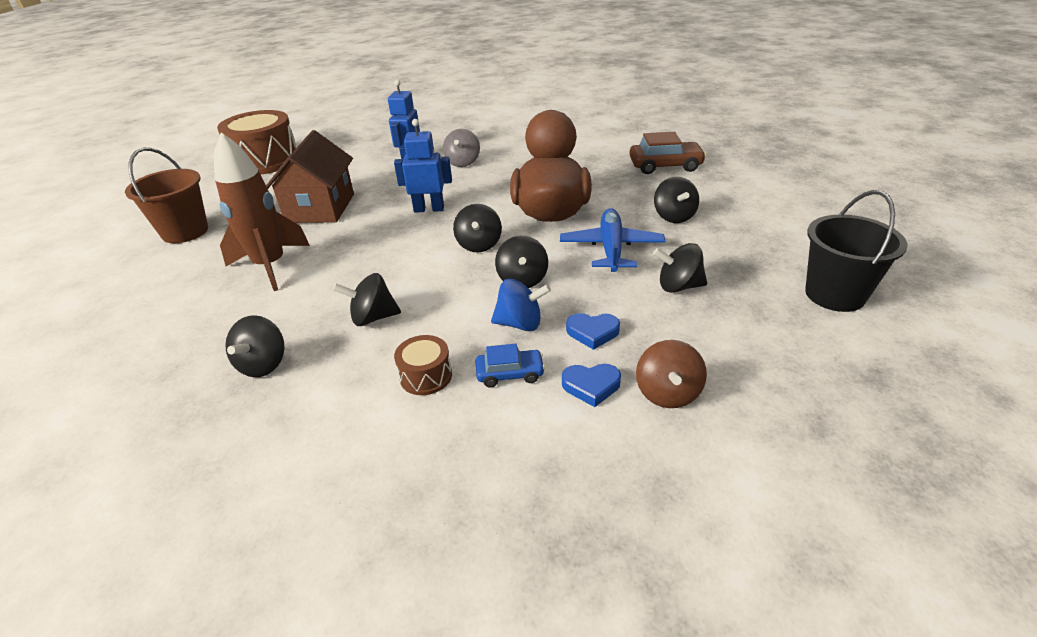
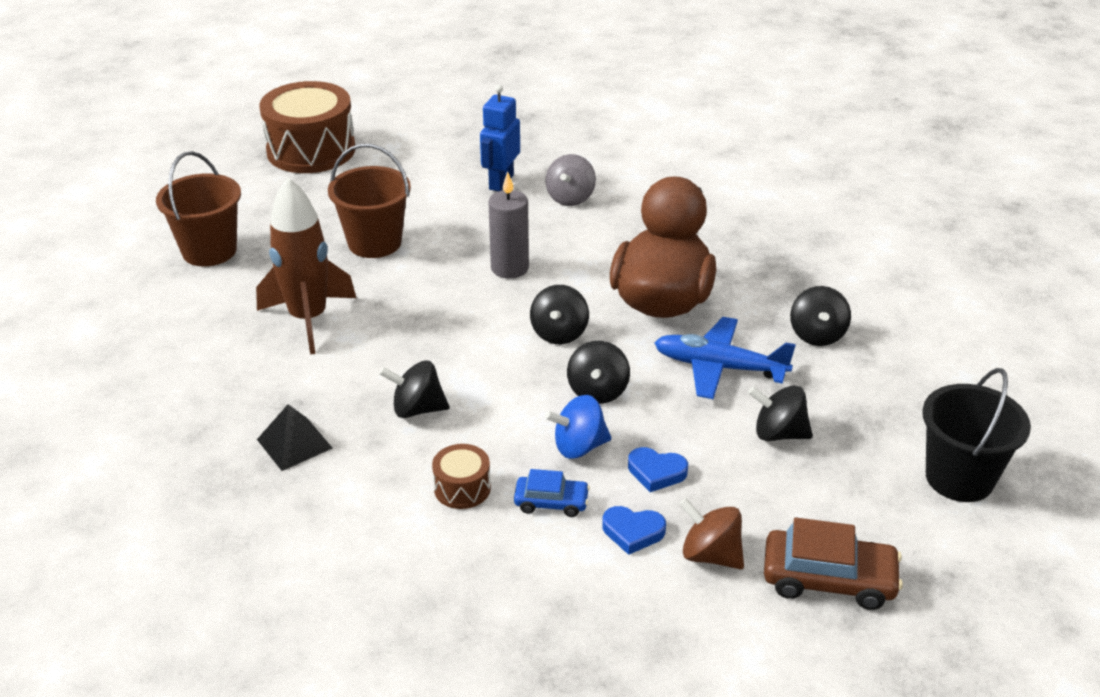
camera: 10 degrees right, 0 degrees up
(263, 364) = (294, 443): black spinning top -> black pyramid
(320, 208) = (374, 243): brown house -> brown bucket
(429, 209) = (509, 268): blue robot -> grey candle
(520, 324) = (579, 447): blue spinning top -> blue spinning top turned 150 degrees clockwise
(611, 248) = (719, 367): blue plane -> blue plane turned 90 degrees counterclockwise
(665, 166) = (842, 251): brown car -> brown car (828, 579)
(667, 393) = (710, 555): brown spinning top -> brown spinning top turned 105 degrees clockwise

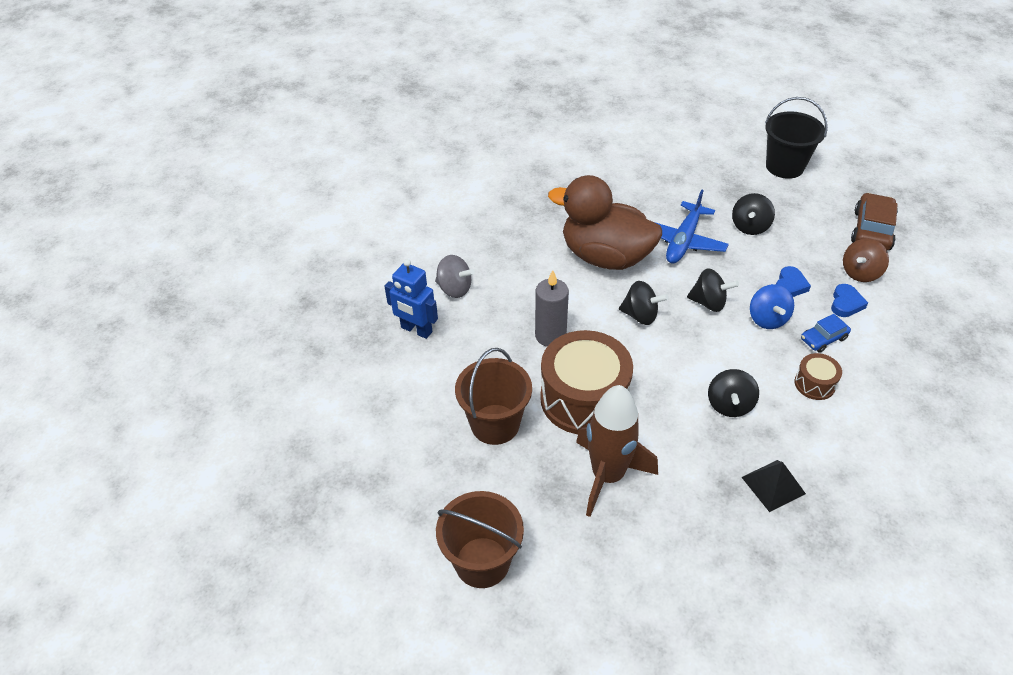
camera: 80 degrees left, 10 degrees up
(311, 150) = (308, 473): brown drum -> brown drum (584, 399)
(551, 502) = (823, 339): blue car -> blue car turned 135 degrees counterclockwise
(817, 335) = (651, 192): black spinning top -> none

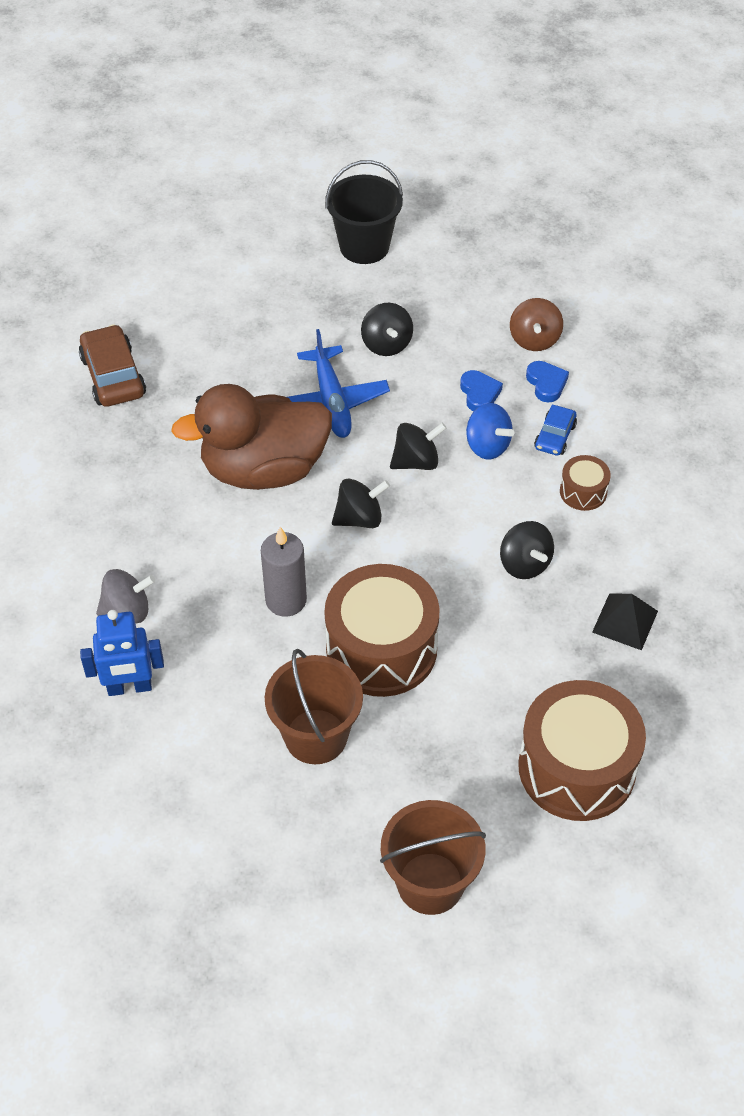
camera: 40 degrees left, 5 degrees up
(607, 475) = (472, 714): brown rocket -> none
(650, 558) = (576, 768): none -> brown drum
(872, 230) = (509, 281): brown car -> brown car (113, 376)

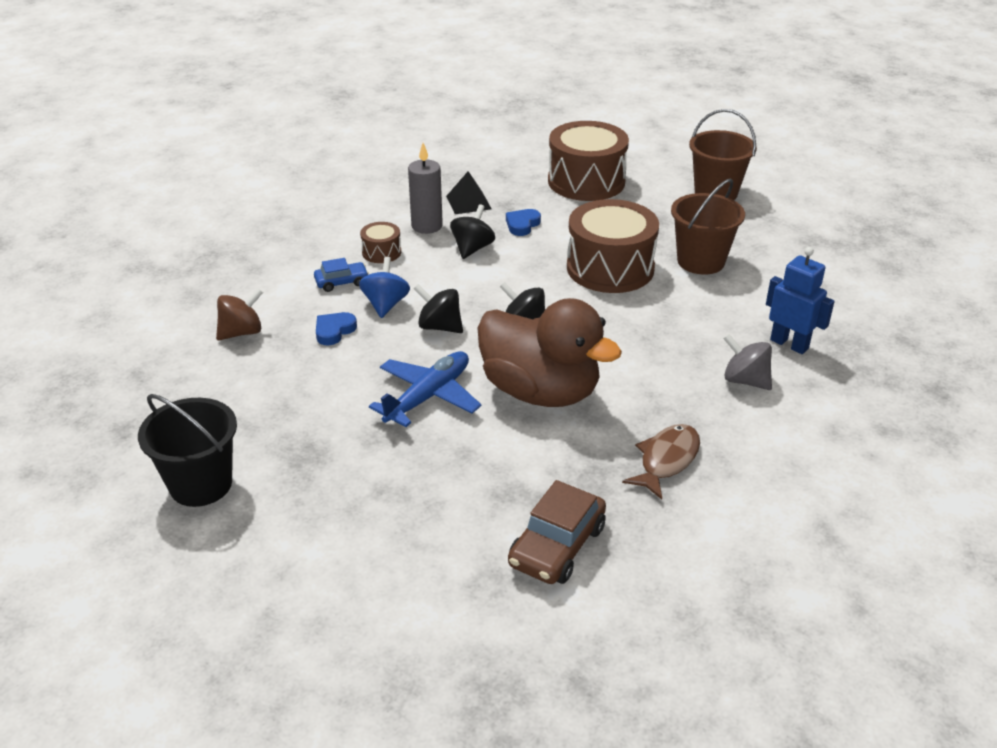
camera: 130 degrees left, 15 degrees down
(111, 487) = (666, 460): none -> brown fish
(286, 600) = (632, 320): grey candle -> grey candle (427, 226)
(386, 344) = (327, 402): black spinning top -> none
(546, 383) = (288, 307): blue heart -> blue heart (522, 225)

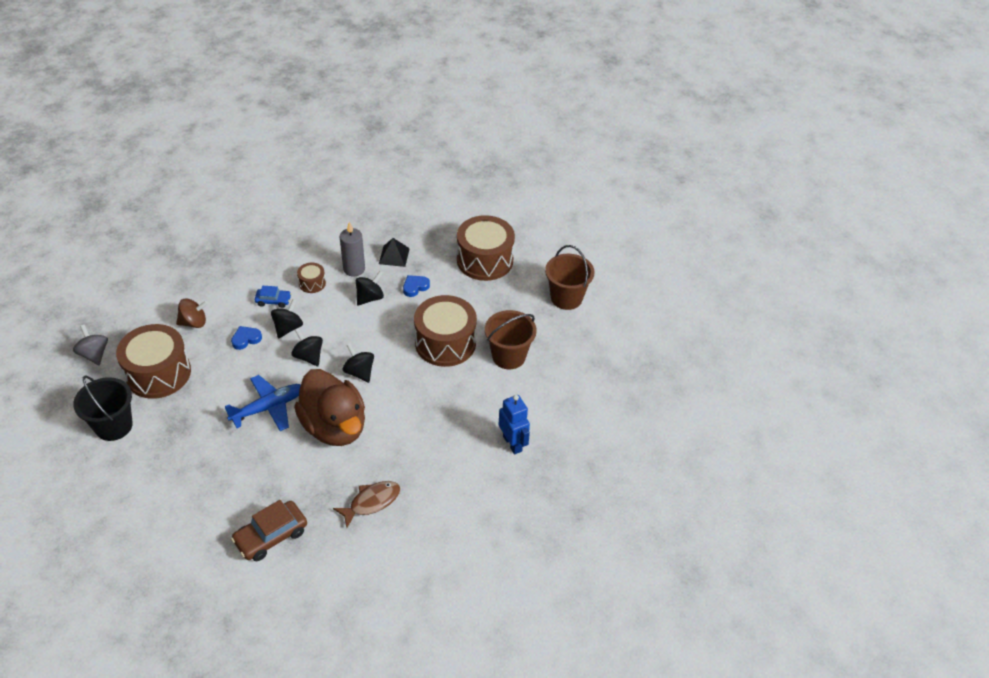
camera: 20 degrees right, 10 degrees up
(228, 402) = (158, 373): none -> brown drum
(385, 304) = (288, 328): blue spinning top -> black spinning top
(745, 380) = (462, 462): grey spinning top -> grey spinning top (94, 354)

